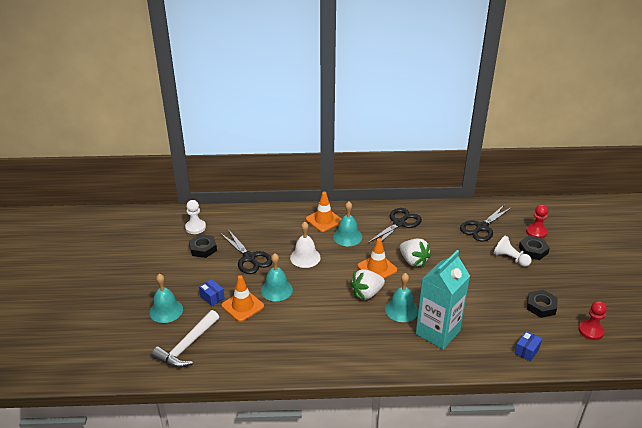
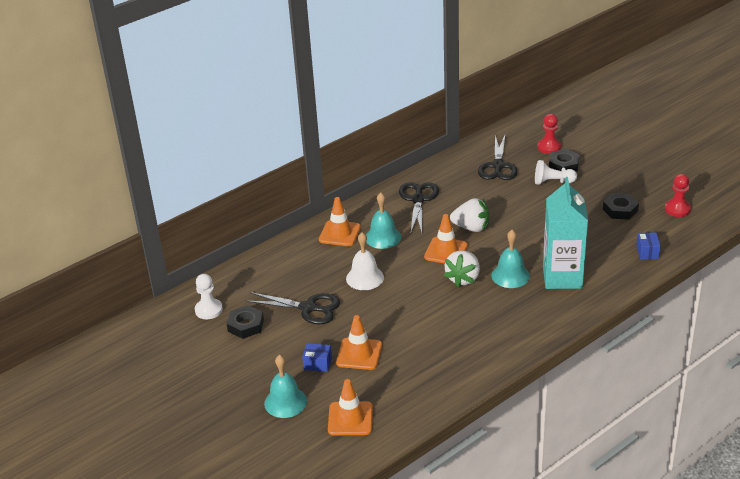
camera: 35 degrees left, 0 degrees up
(187, 346) = (350, 419): white hammer -> orange traffic cone
(276, 290) = (374, 322): turquoise bell -> none

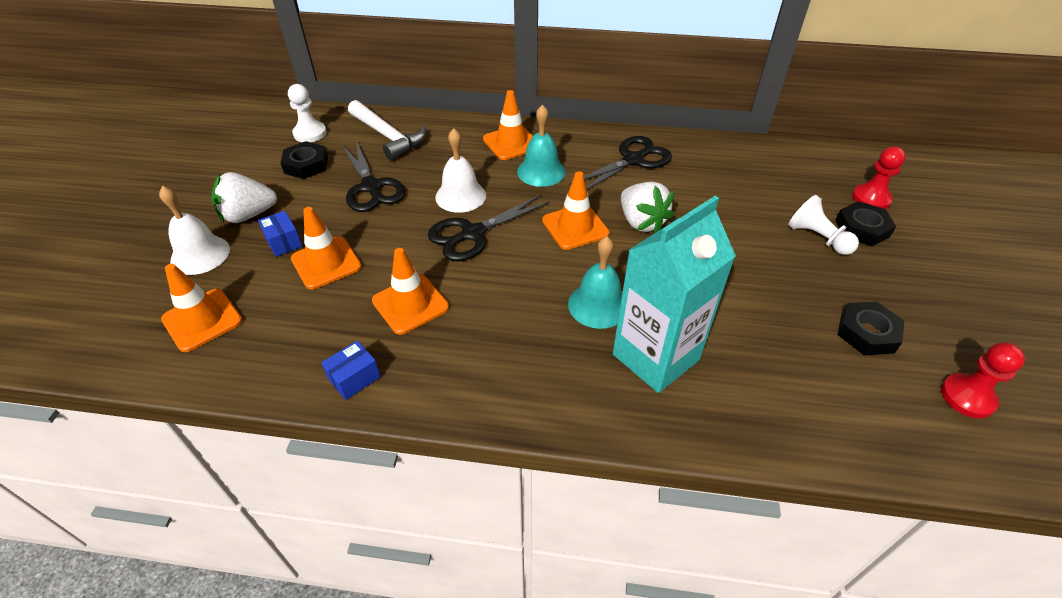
camera: 45 degrees right, 10 degrees up
(261, 278) = (387, 136): none -> white hammer
(285, 402) = (200, 255): turquoise bell -> white bell
(432, 337) = (410, 304): none -> orange traffic cone
(463, 278) = (544, 268): white strawberry -> white strawberry (248, 215)
(498, 166) = (773, 181): black scissors -> black scissors (473, 233)
(647, 252) = (827, 421): blue box -> blue box (354, 378)

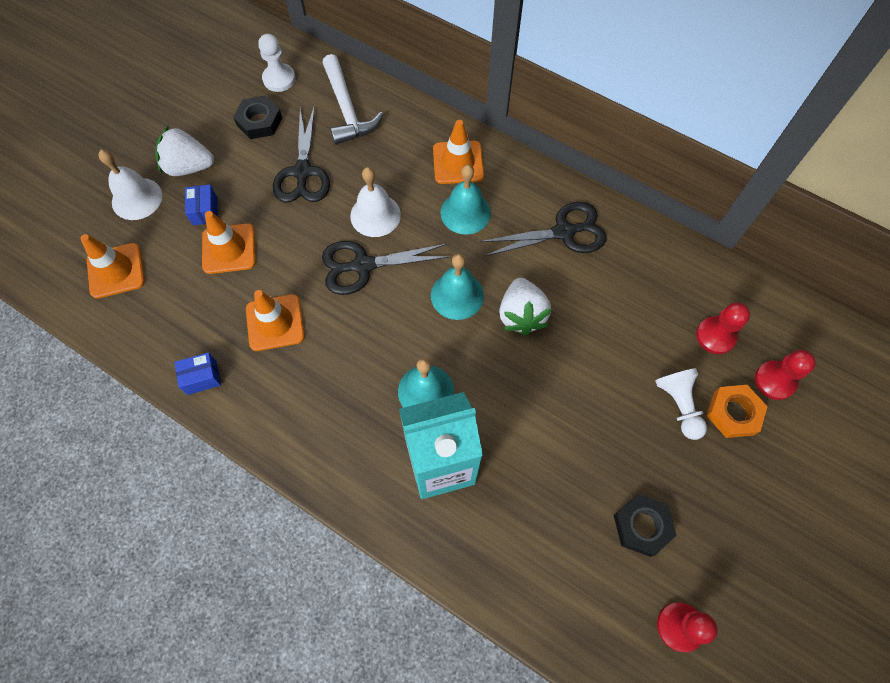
camera: 25 degrees right, 20 degrees up
(575, 227) = (457, 295): orange traffic cone -> turquoise bell
(803, 186) = (715, 336): none -> red pawn
(862, 228) = (733, 413): black nut -> orange nut

